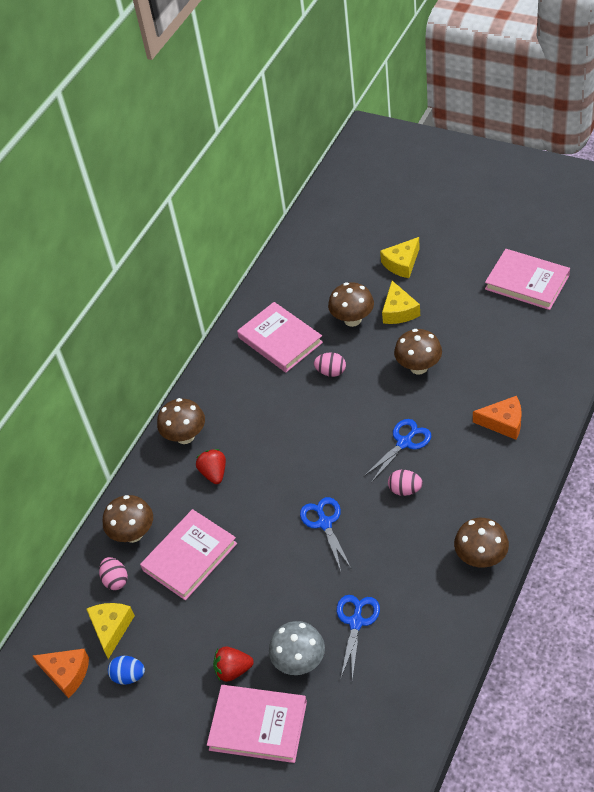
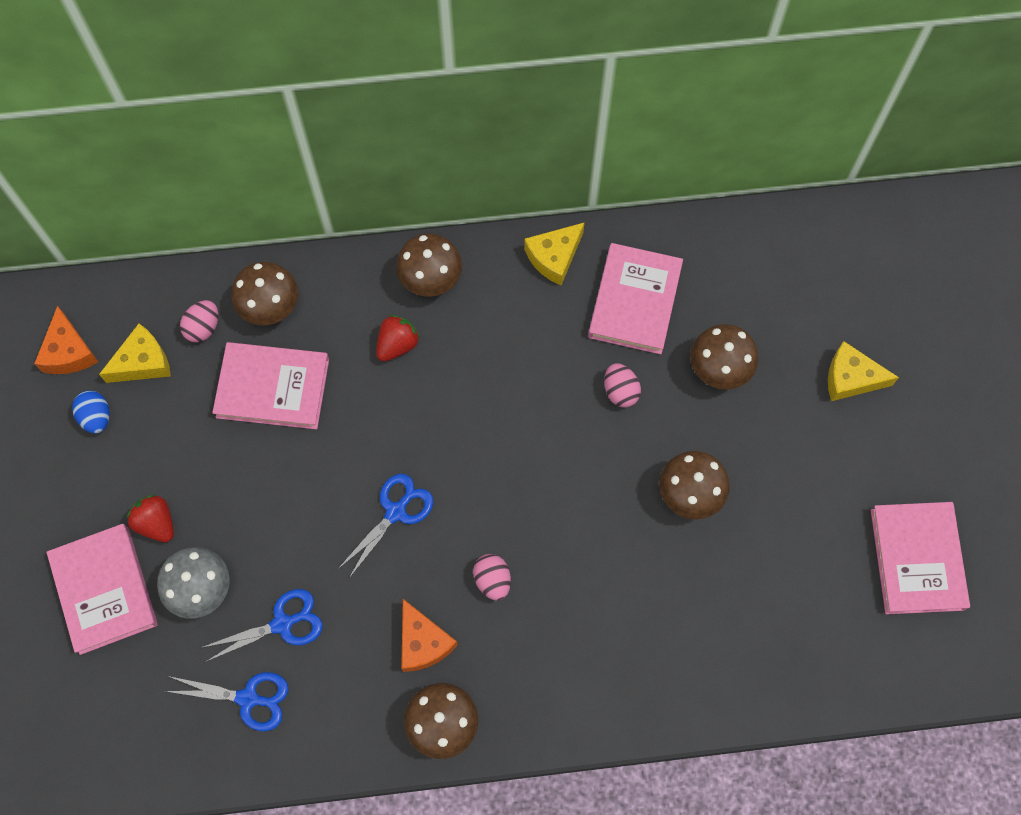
camera: 50 degrees right, 20 degrees up
(399, 311) = (767, 419): yellow cheese -> yellow cheese (554, 257)
(404, 442) = (562, 541): blue scissors -> blue scissors (248, 698)
(503, 422) = (661, 648): orange cheese -> orange cheese (423, 642)

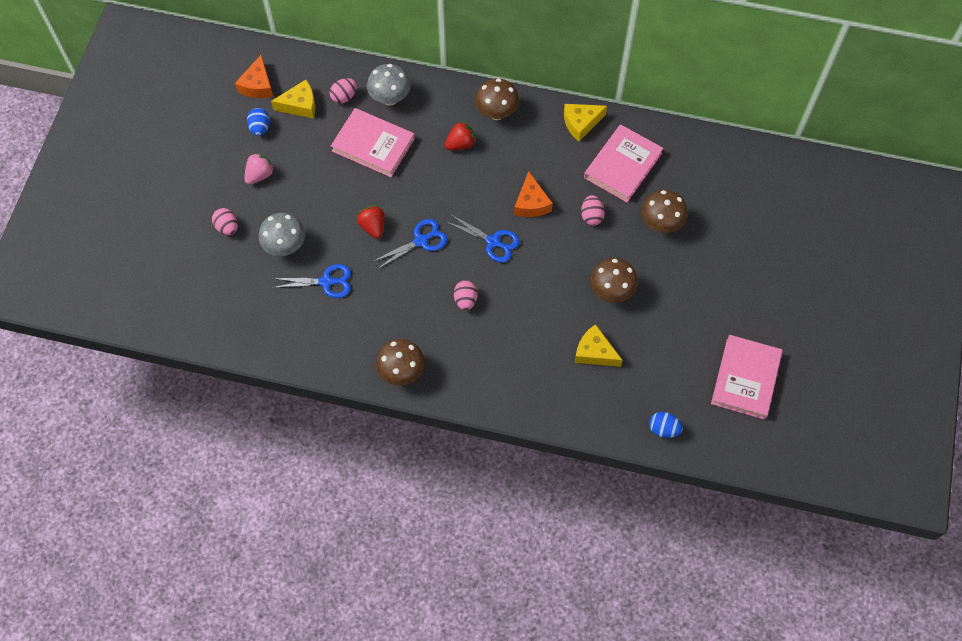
camera: 20 degrees right, 5 degrees down
(104, 590) = (227, 227): pink book -> pink egg
(123, 491) = (259, 175): none -> pink strawberry
(156, 523) = (273, 200): red strawberry -> red strawberry (373, 227)
(248, 698) = (289, 317): blue scissors -> blue scissors (493, 242)
(271, 308) = (390, 98): brown mushroom -> grey mushroom
(423, 642) = (408, 321): orange cheese -> orange cheese (531, 203)
(836, 675) = (663, 429): none -> blue egg
(850, 378) = (746, 256): yellow cheese -> yellow cheese (594, 352)

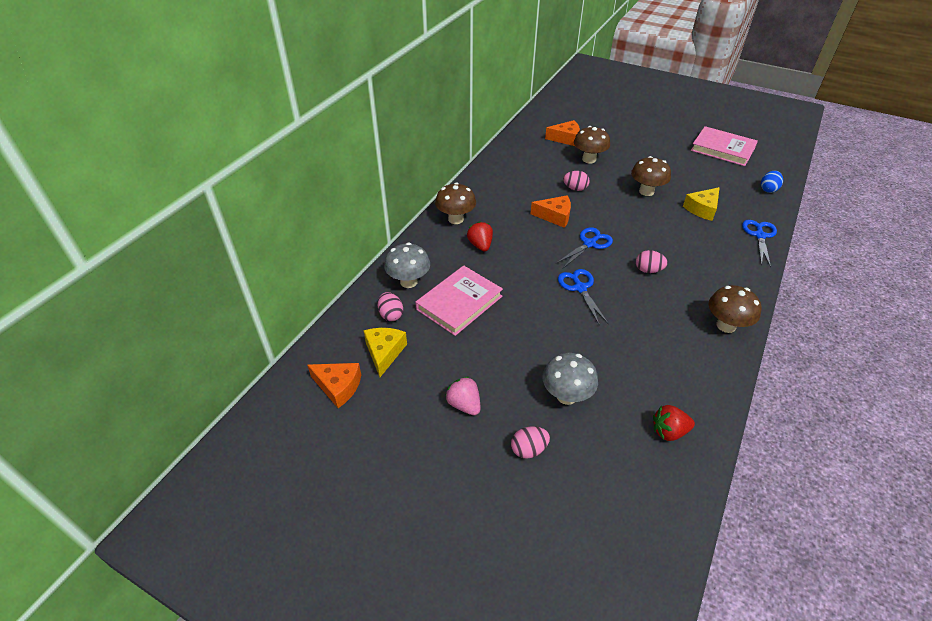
camera: 75 degrees left, 20 degrees down
(260, 128) = (399, 394): blue egg -> none
(326, 282) = (617, 366): blue scissors -> blue scissors (759, 235)
(373, 227) = (556, 319): red strawberry -> red strawberry (669, 431)
(581, 123) = (485, 178): yellow cheese -> none
(622, 165) = (532, 166): pink book -> none
(701, 192) = (566, 139): none -> orange cheese

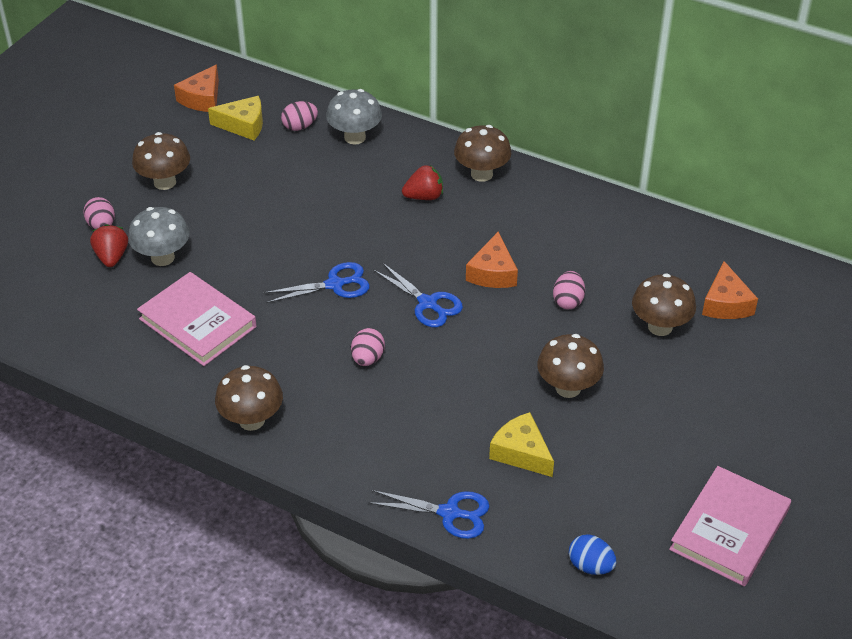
camera: 90 degrees right, 0 degrees up
(459, 303) = (315, 178): pink book -> pink book (197, 323)
(464, 404) = (165, 182): pink strawberry -> brown mushroom
(669, 431) = (100, 333): red strawberry -> red strawberry (112, 257)

